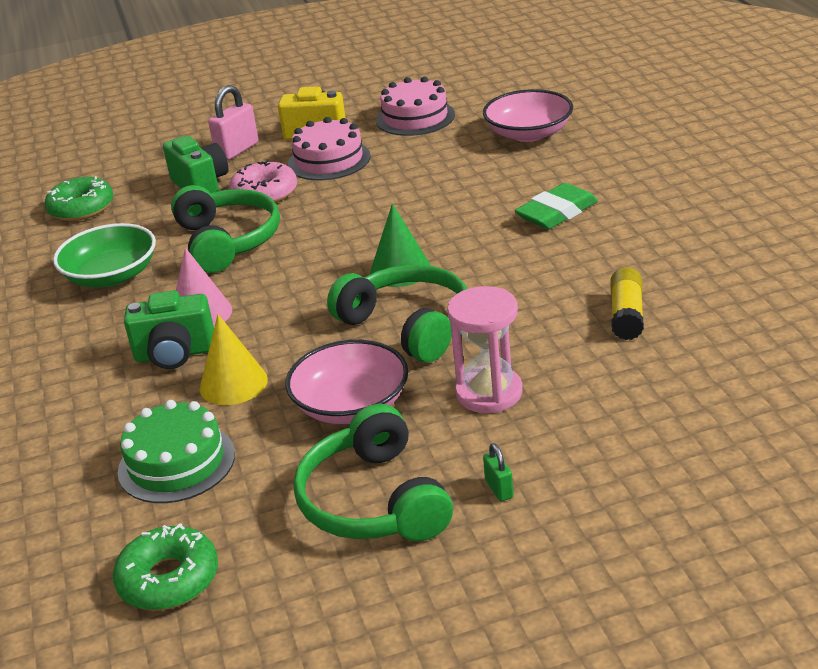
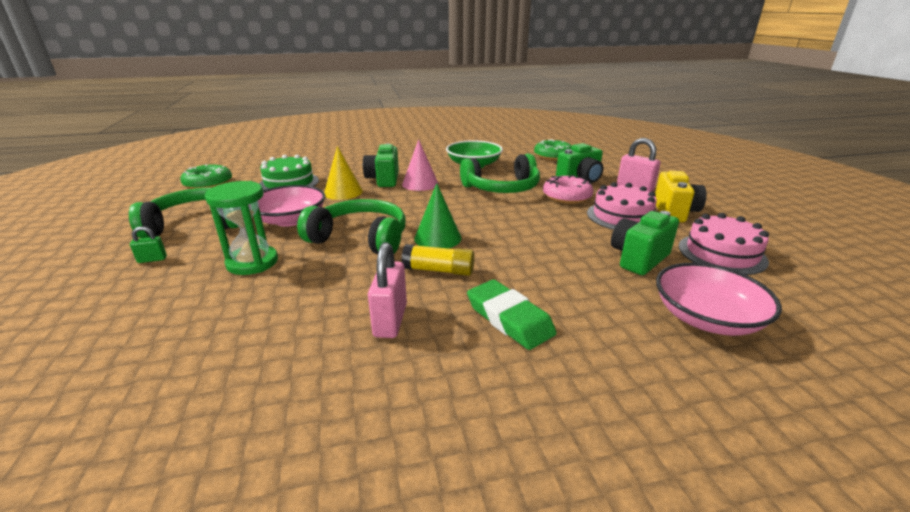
camera: 90 degrees right, 5 degrees down
(408, 325) = (360, 238): green headphones -> green headphones turned 120 degrees counterclockwise
(433, 155) = (638, 258): none -> green camera
(489, 393) = (252, 262): pink hourglass -> green hourglass
(579, 269) = (390, 320): none -> pink padlock
(626, 315) = (291, 339): yellow glue stick -> yellow glue stick (438, 270)

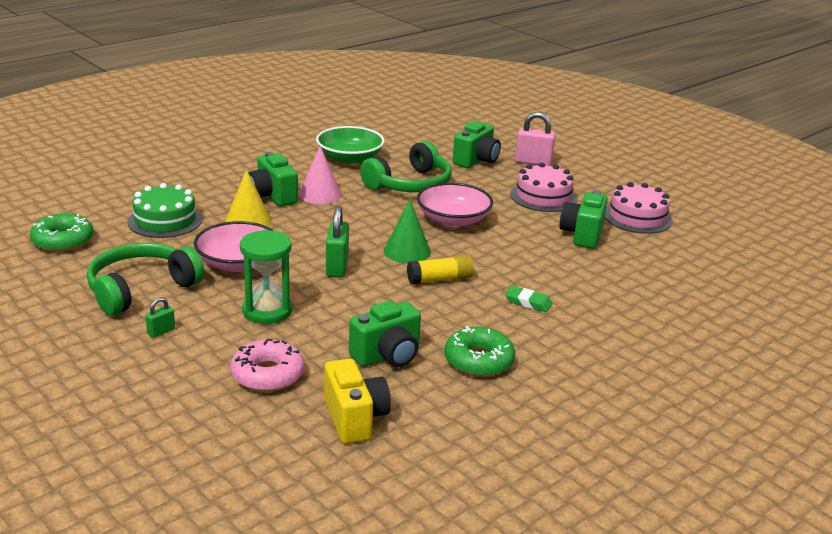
camera: 30 degrees left, 0 degrees up
(287, 339) = (387, 356): none -> green camera
(360, 238) = (337, 267): green headphones -> green padlock
(390, 320) = (446, 324): pink padlock -> none
(509, 319) = (528, 302): green eraser -> green eraser, size x0.61
(553, 156) = (423, 131): green donut -> green donut (478, 360)
(566, 197) = (480, 183): pink donut -> pink donut (267, 375)
(674, 212) = (582, 184): yellow camera -> yellow camera (355, 419)
(706, 318) = (651, 270): pink bowl -> pink bowl (453, 220)

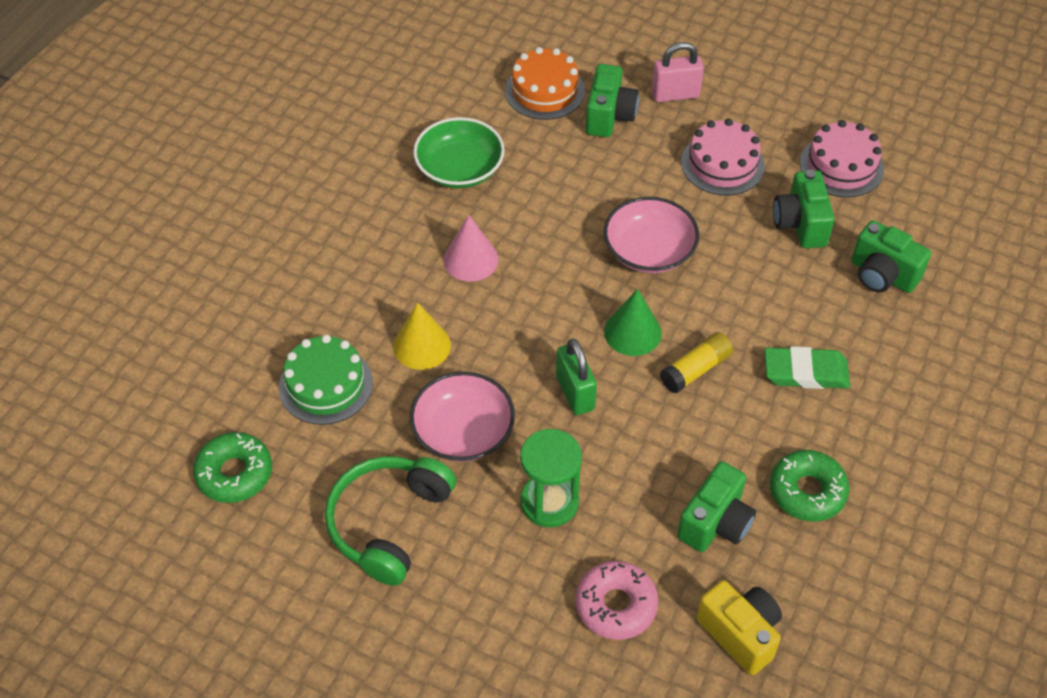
camera: 20 degrees left, 25 degrees up
(161, 331) = (461, 585): green padlock -> none
(272, 196) = (418, 285): green camera -> green camera (882, 275)
(410, 184) = (562, 197): green headphones -> none
(439, 142) = (544, 91): none -> orange cake
(528, 302) = (805, 372): green eraser -> green eraser, size x1.63

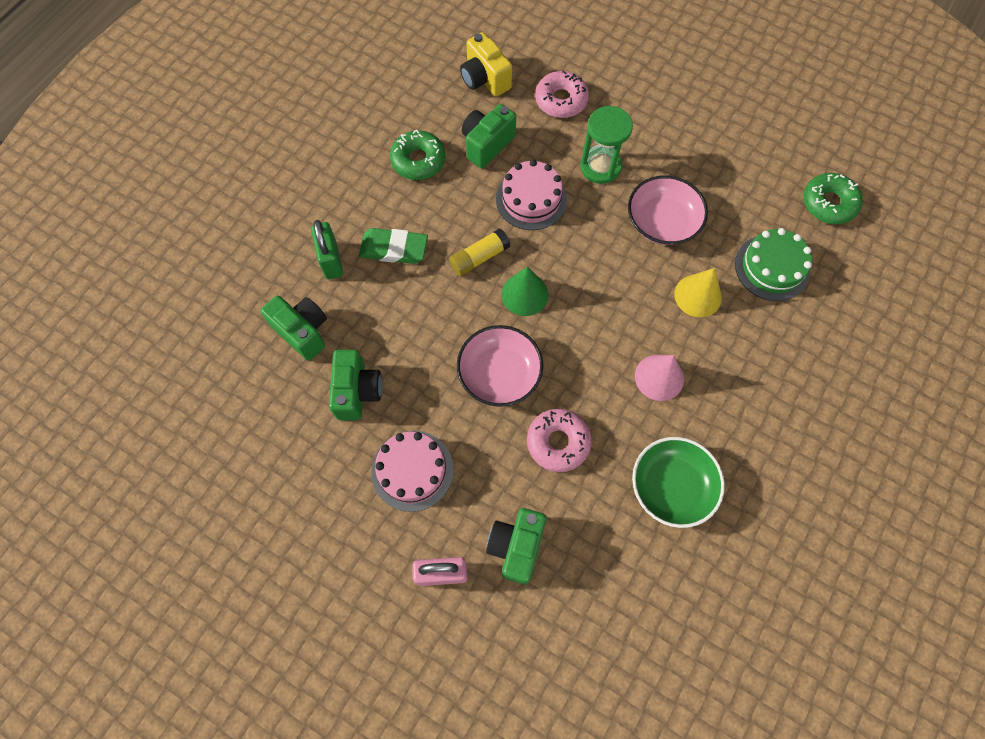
camera: 175 degrees left, 15 degrees up
(388, 523) = (713, 161): green headphones -> none
(544, 91) = (582, 592): orange cake -> none
(575, 393) = (576, 246): green padlock -> green padlock (331, 260)
(578, 196) = (558, 442): none -> pink donut
(841, 166) = (297, 458): pink cake -> pink cake (531, 199)

